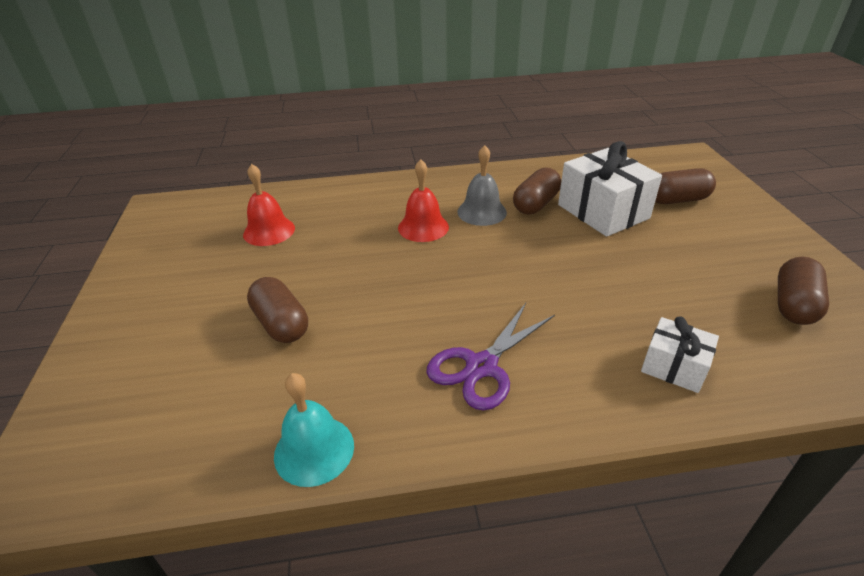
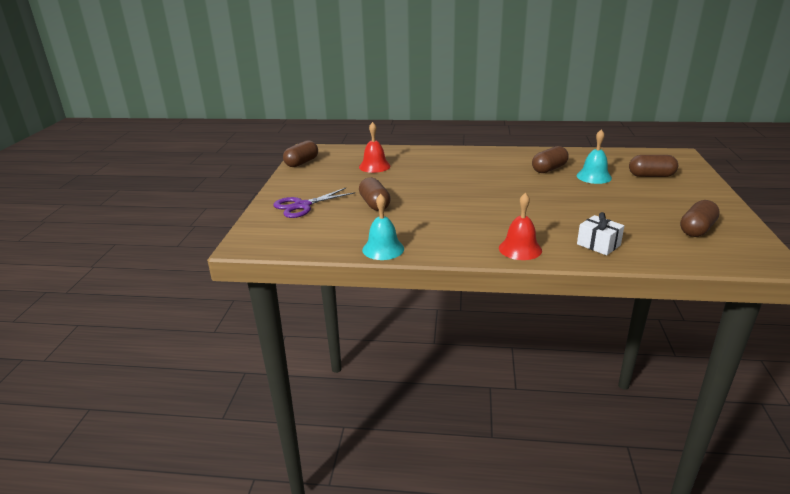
camera: 15 degrees right, 10 degrees down
(143, 238) = (302, 163): none -> brown capsule
(423, 227) = (470, 173): red bell -> red bell (520, 249)
(481, 212) = (511, 169): grey bell -> none
(482, 366) = (483, 232): purple scissors -> purple scissors (302, 206)
(603, 211) = (594, 176): white gift -> turquoise bell

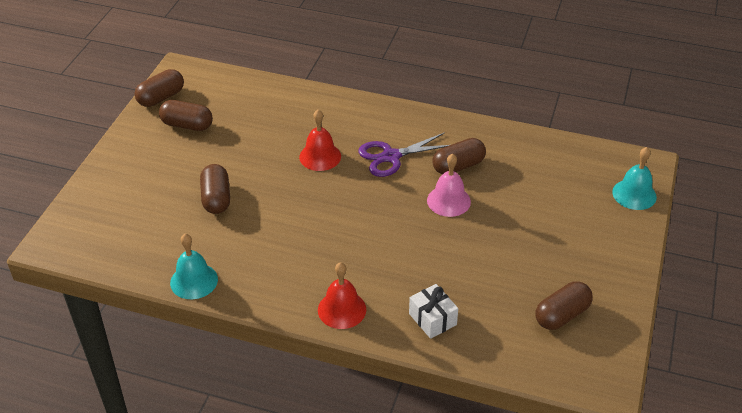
camera: 10 degrees right, 15 degrees up
(302, 206) = (133, 186): purple scissors -> purple scissors (391, 156)
(374, 166) = (246, 121): red bell -> red bell (320, 156)
(556, 185) = (448, 201): none -> pink bell
(594, 176) = (505, 192): turquoise bell -> turquoise bell (634, 194)
(651, 176) = (578, 203): brown capsule -> brown capsule (187, 125)

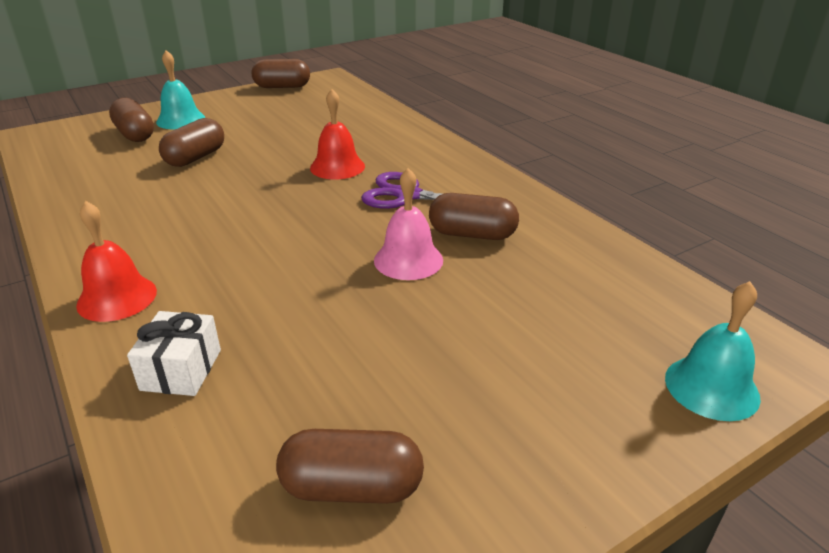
camera: 40 degrees right, 10 degrees down
(187, 125) = (268, 107): brown capsule -> brown capsule (135, 134)
(194, 281) = (60, 203): turquoise bell -> turquoise bell (181, 120)

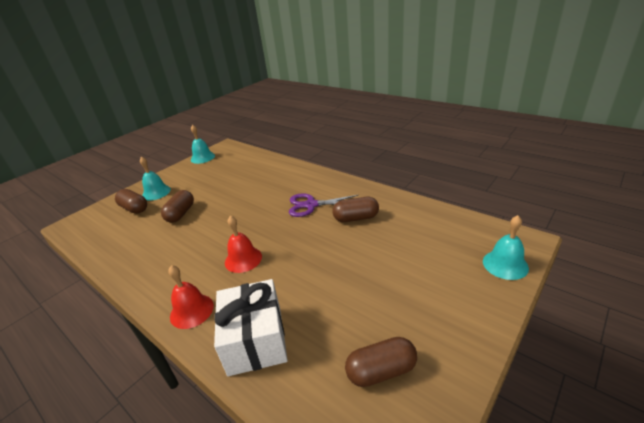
camera: 15 degrees left, 0 degrees up
(181, 370) = (255, 340): white gift -> white gift, size x1.79
(282, 87) = (202, 157): brown capsule -> turquoise bell
(337, 167) = (264, 198): red bell -> red bell (243, 259)
(408, 260) = (333, 241): pink bell -> none

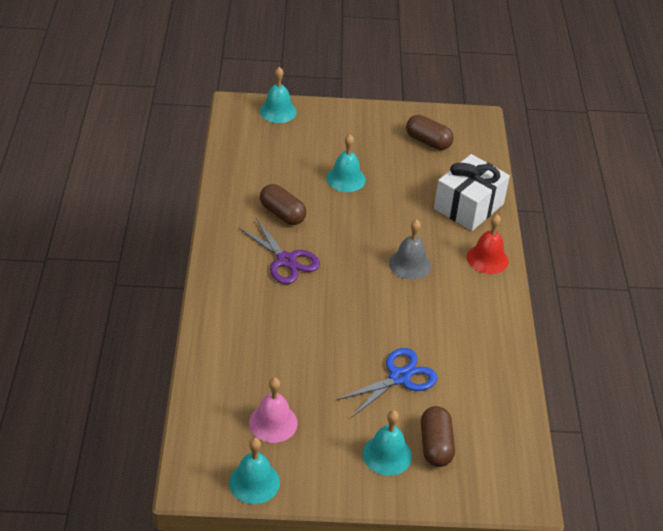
camera: 135 degrees left, 10 degrees up
(181, 214) = (399, 377): brown capsule -> blue scissors
(219, 169) = (273, 422): none -> pink bell
(243, 259) = (410, 264): red bell -> grey bell
(368, 268) = (346, 179): none -> turquoise bell

